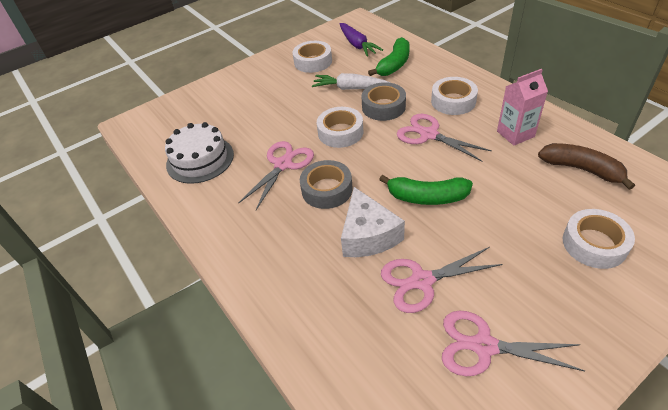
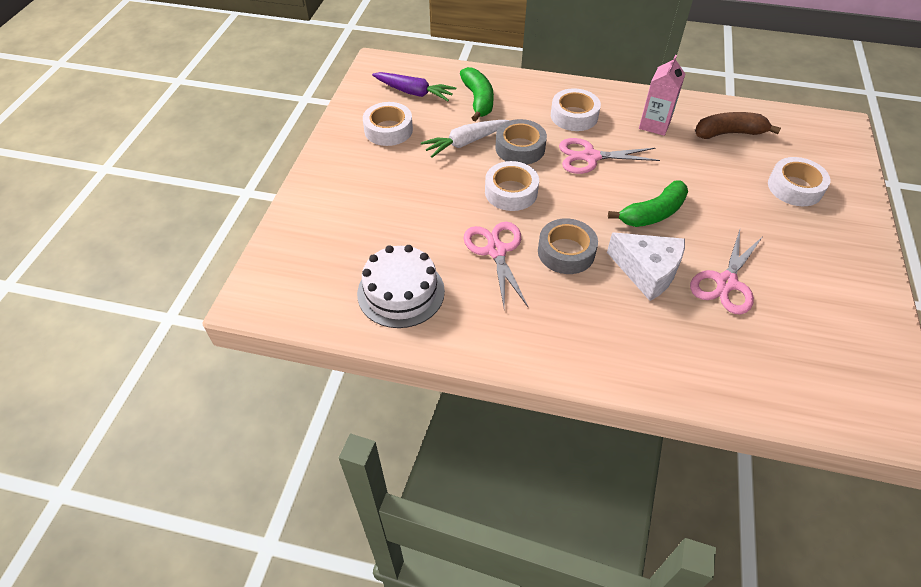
camera: 45 degrees left, 5 degrees up
(483, 346) = (813, 302): pink scissors -> none

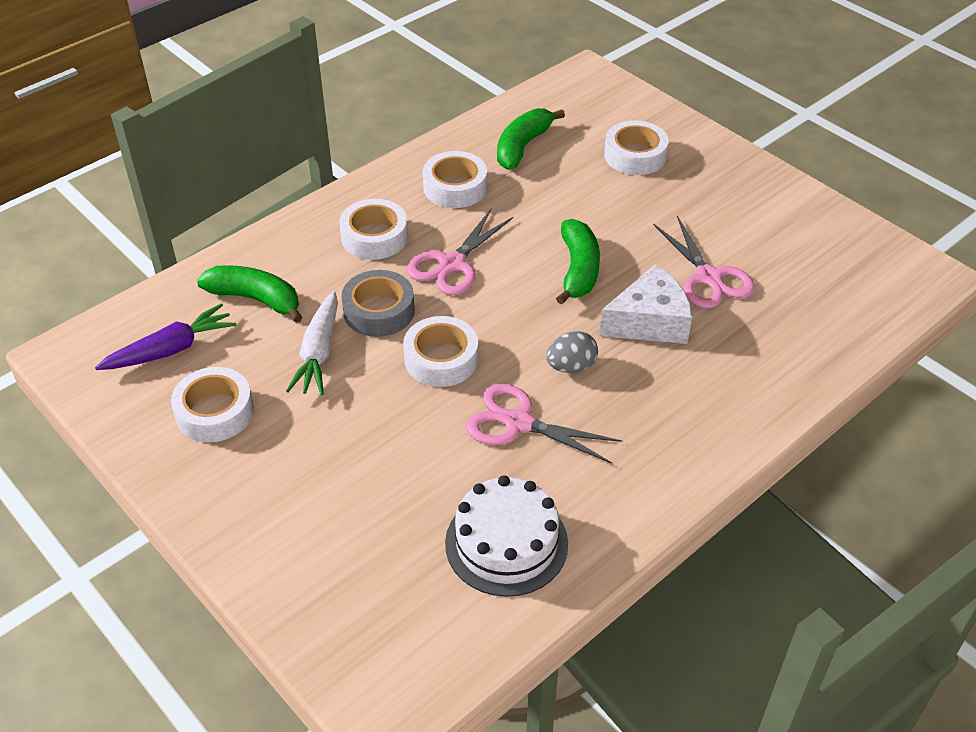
camera: 55 degrees left, 5 degrees down
(566, 252) = (571, 366): grey tape -> grey egg
(654, 124) = (455, 187): pink carton -> white tape
(729, 133) = (522, 146): brown banana -> green banana

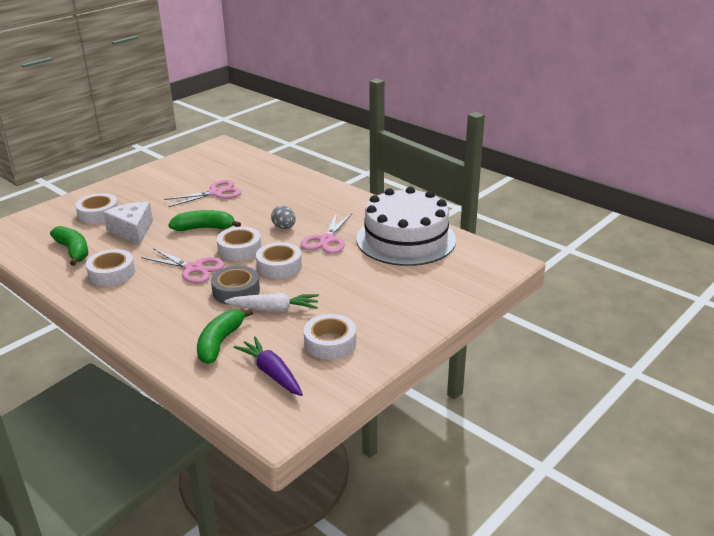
camera: 95 degrees left, 15 degrees down
(374, 237) = (159, 300): white tape -> white tape (239, 249)
(506, 543) = (406, 239): white cake -> white cake, size x1.61
(522, 146) = (73, 251): green banana -> green banana turned 150 degrees counterclockwise
(649, 322) = (250, 208): white cheese -> white cheese (132, 230)

